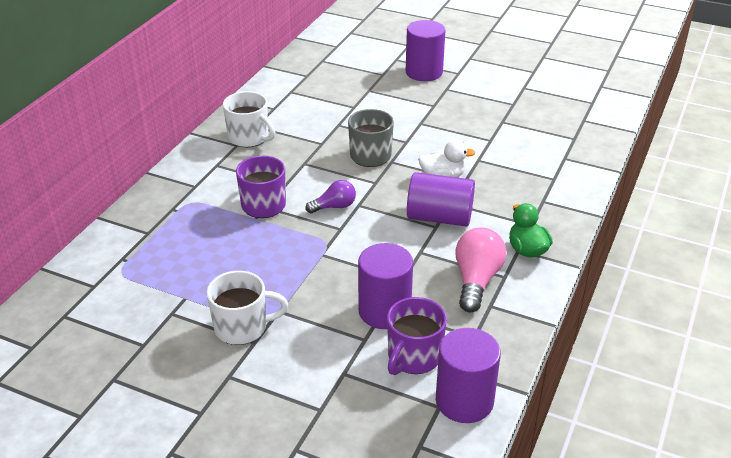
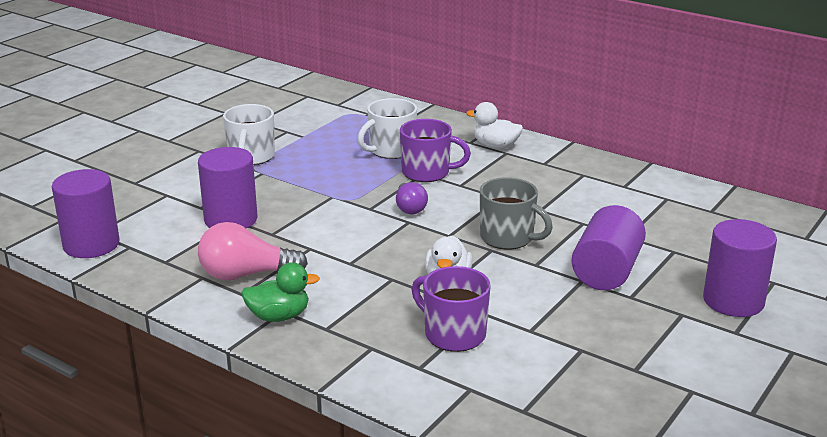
camera: 100 degrees right, 10 degrees down
(203, 171) = (495, 146): none -> white duck
(249, 138) = (558, 170): white mug -> white mug (391, 150)
(413, 357) = (161, 227): purple mug -> purple mug (453, 334)
(439, 217) = (365, 267): purple cylinder -> purple cylinder (606, 271)
(476, 280) = (245, 275): pink light bulb -> pink light bulb turned 150 degrees clockwise

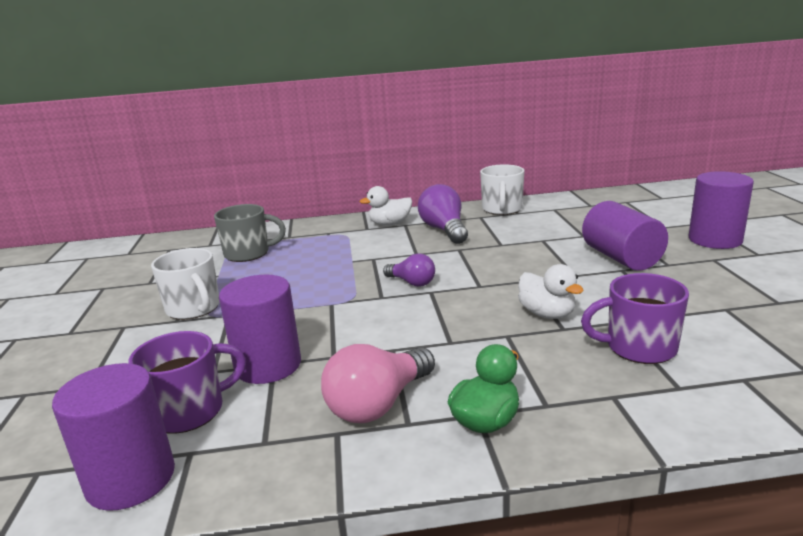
camera: 40 degrees left, 5 degrees down
(391, 150) = (317, 255): white mug -> white mug (502, 209)
(427, 172) = (375, 256): purple mug -> purple mug (190, 411)
(508, 238) = (521, 268): grey mug -> grey mug (248, 253)
(525, 173) = (444, 230): none -> purple light bulb

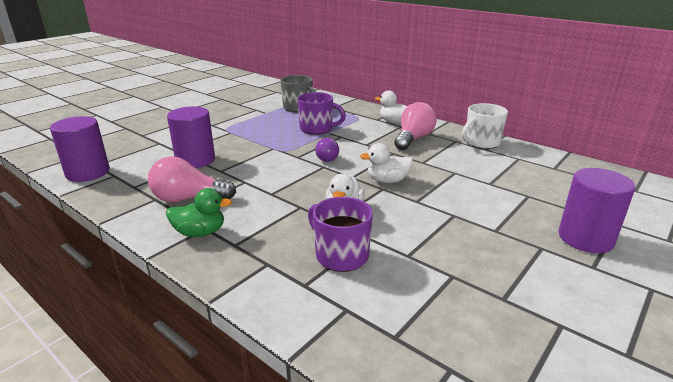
camera: 45 degrees right, 5 degrees up
(190, 411) = (143, 161): purple mug -> purple mug (317, 129)
(194, 309) = (227, 123): white mug -> none
(444, 230) = (413, 139): purple light bulb -> pink light bulb
(514, 272) = (387, 180): none -> white duck
(621, 258) = (474, 209): purple cylinder -> none

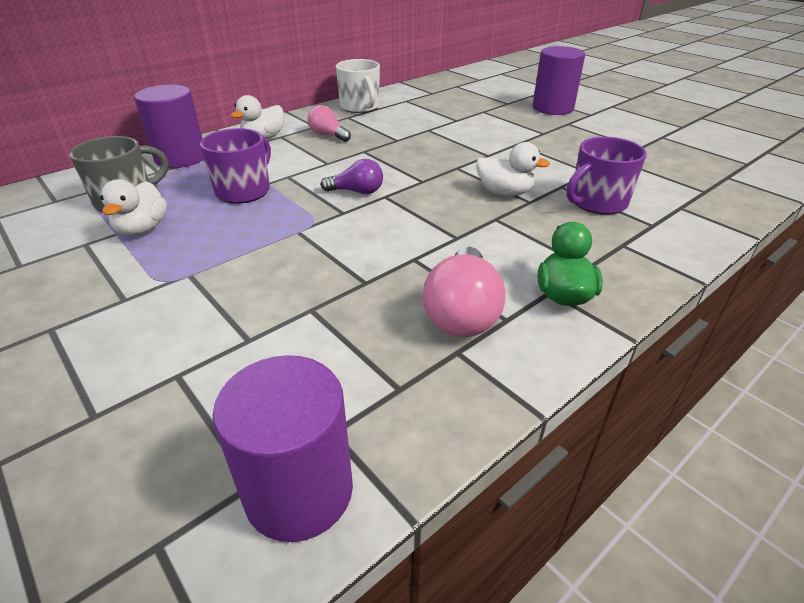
camera: 80 degrees left, 10 degrees up
(195, 160) = (307, 313): purple cylinder -> purple cylinder (180, 158)
(387, 180) = (438, 162): white duck -> white duck (142, 229)
(413, 139) = (328, 135): pink light bulb -> pink light bulb, size x0.62

